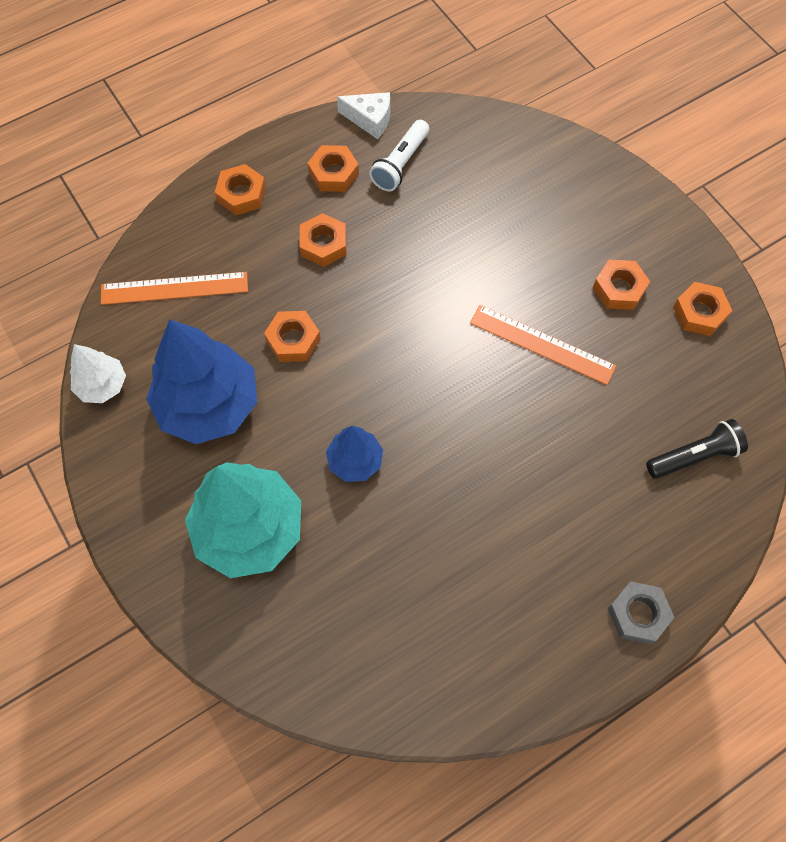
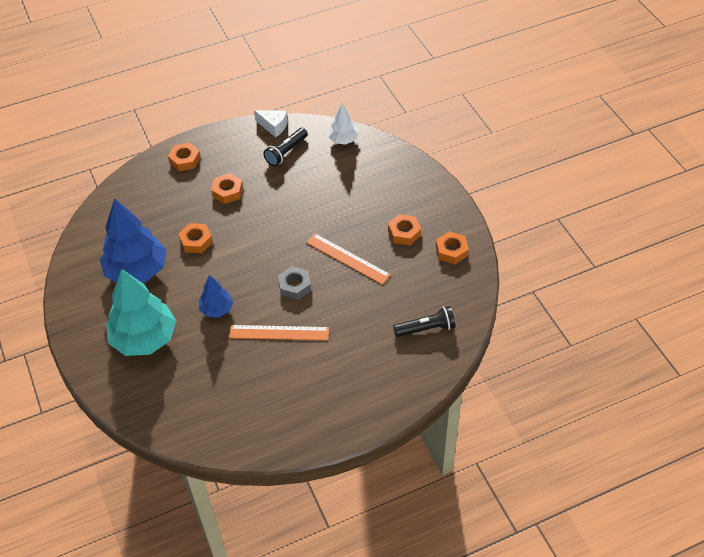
camera: 10 degrees right, 15 degrees down
(102, 385) = (77, 254): white tree -> white tree (343, 140)
(174, 288) = (132, 207): orange ruler -> orange ruler (279, 333)
(333, 173) = (243, 153): orange nut -> none
(400, 164) = (286, 152): white flashlight -> black flashlight
(638, 614) = (367, 409): grey nut -> grey nut (295, 286)

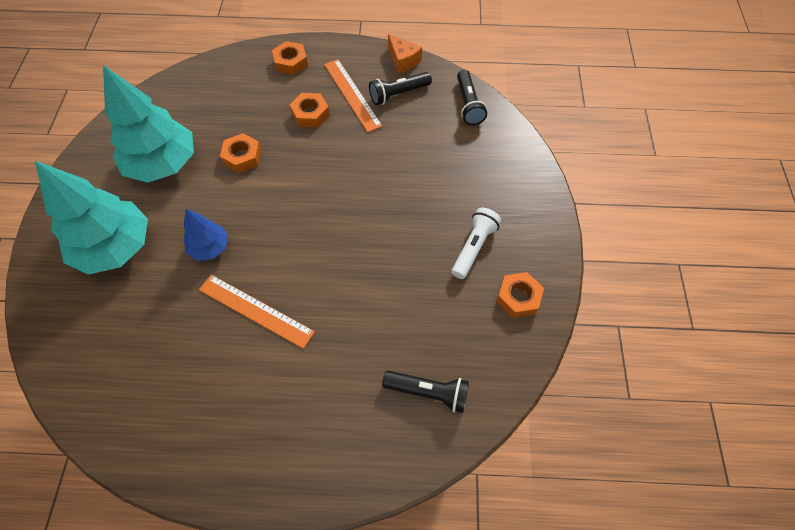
camera: 25 degrees right, 10 degrees up
(137, 271) = (163, 164): blue tree -> turquoise tree
(273, 126) = (403, 60): white cheese -> orange cheese
(295, 286) = (309, 258): grey nut -> none
(343, 140) = (468, 104): white tree -> black flashlight
(347, 258) = (389, 251): orange ruler -> orange ruler (352, 94)
(404, 233) = (473, 247): orange nut -> white flashlight

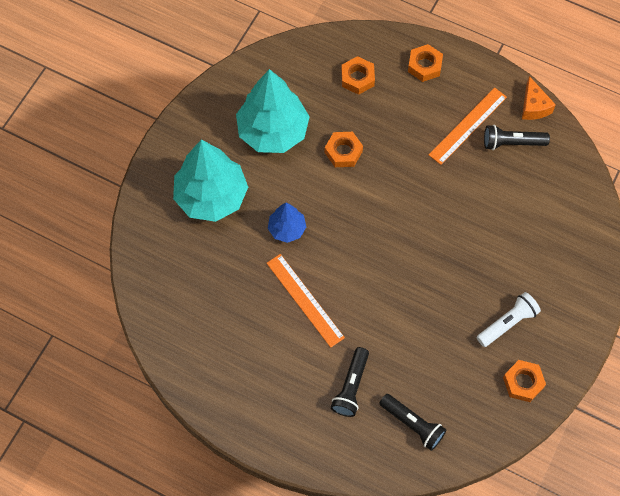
camera: 25 degrees right, 5 degrees up
(310, 114) = (420, 131): orange nut -> orange nut (357, 78)
(352, 94) = (468, 125): orange ruler -> orange ruler turned 45 degrees clockwise
(468, 104) = (573, 181): black flashlight -> black flashlight (351, 386)

